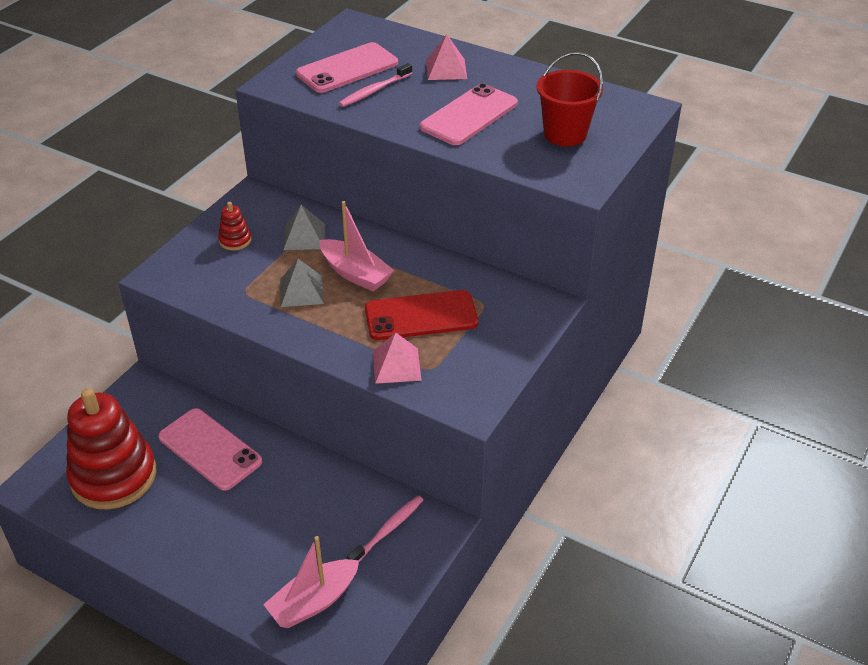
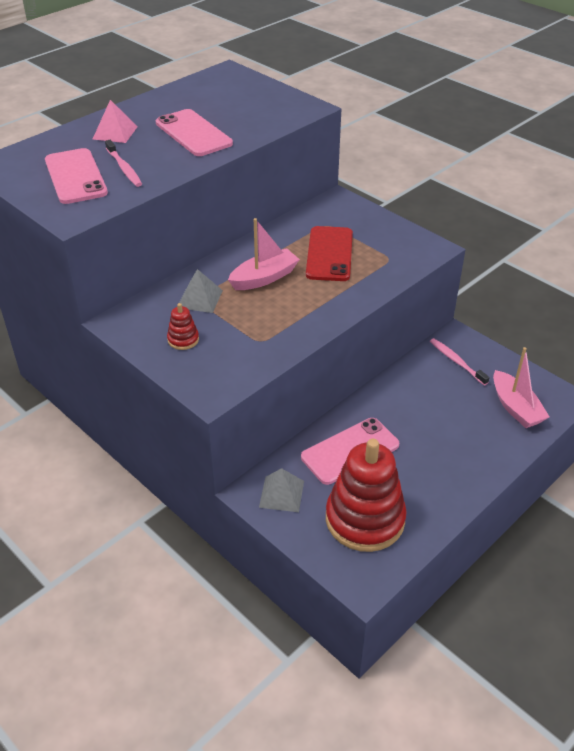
camera: 75 degrees left, 0 degrees up
(301, 291) = (274, 308): grey pyramid -> grey pyramid (281, 494)
(396, 365) = (381, 273): pink pyramid -> none
(565, 134) = (244, 102): red bucket -> none

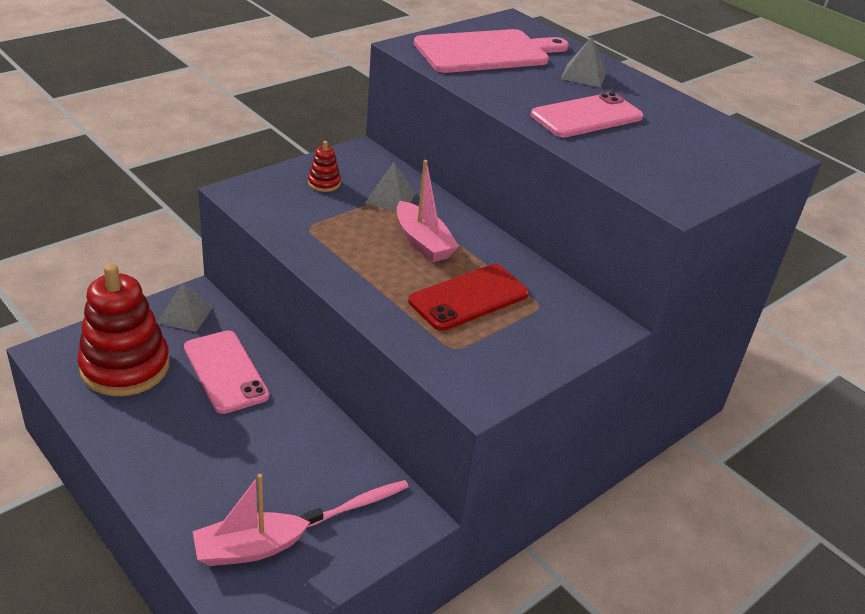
camera: 90 degrees right, 5 degrees down
(75, 176) = (486, 52): pink phone -> pink cutting board
(115, 132) = (584, 75): pink pyramid -> grey pyramid
(124, 168) = (503, 74): pink toothbrush -> none
(329, 254) = (469, 298): red phone -> red phone turned 45 degrees counterclockwise

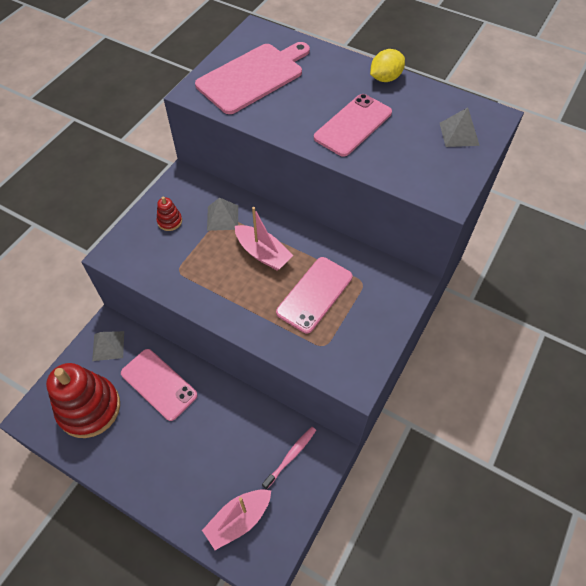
camera: 15 degrees left, 20 degrees up
(469, 298) = (314, 294): red phone -> pink phone
(584, 75) = (332, 77): grey pyramid -> grey pyramid (459, 134)
(650, 91) = (385, 78): none -> yellow lemon

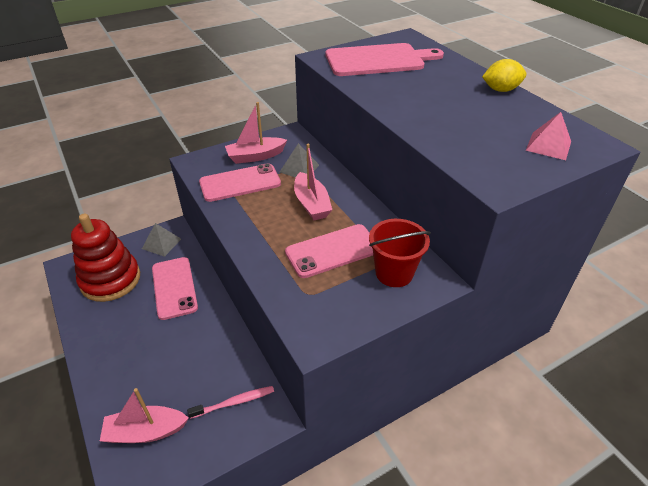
camera: 30 degrees right, 15 degrees down
(169, 221) = (255, 156): red stacking toy -> pink boat
(353, 125) = (441, 110): pink phone -> pink phone (240, 183)
(376, 292) = (394, 273): none -> red bucket
(459, 134) = (548, 145): grey pyramid -> pink pyramid

